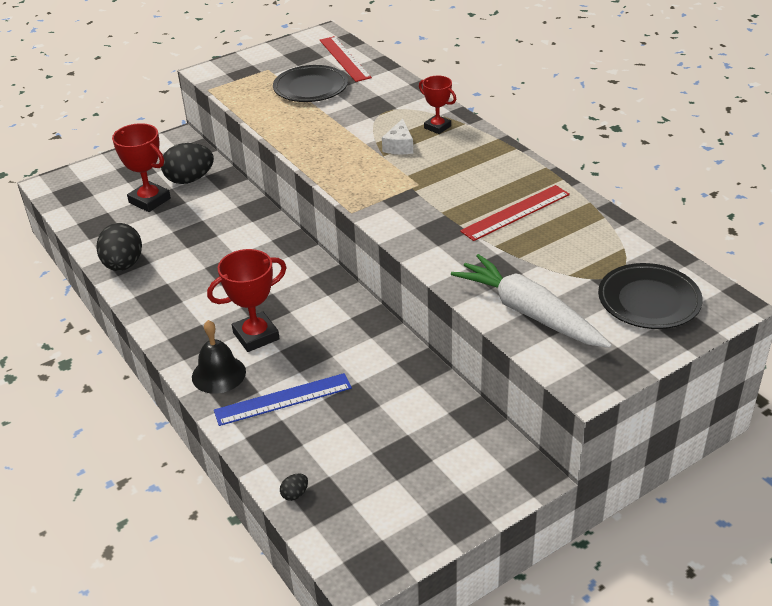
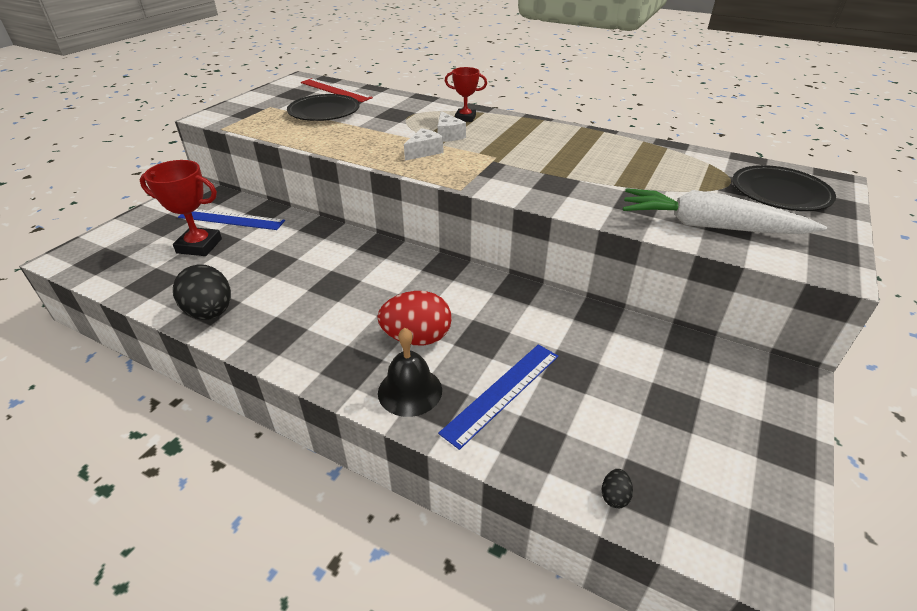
camera: 30 degrees left, 0 degrees up
(190, 179) = (231, 219): black egg -> blue ruler
(256, 336) = (417, 338): red trophy -> red egg
(358, 161) = (424, 152): none -> white cheese
(515, 212) = (599, 159): red ruler -> none

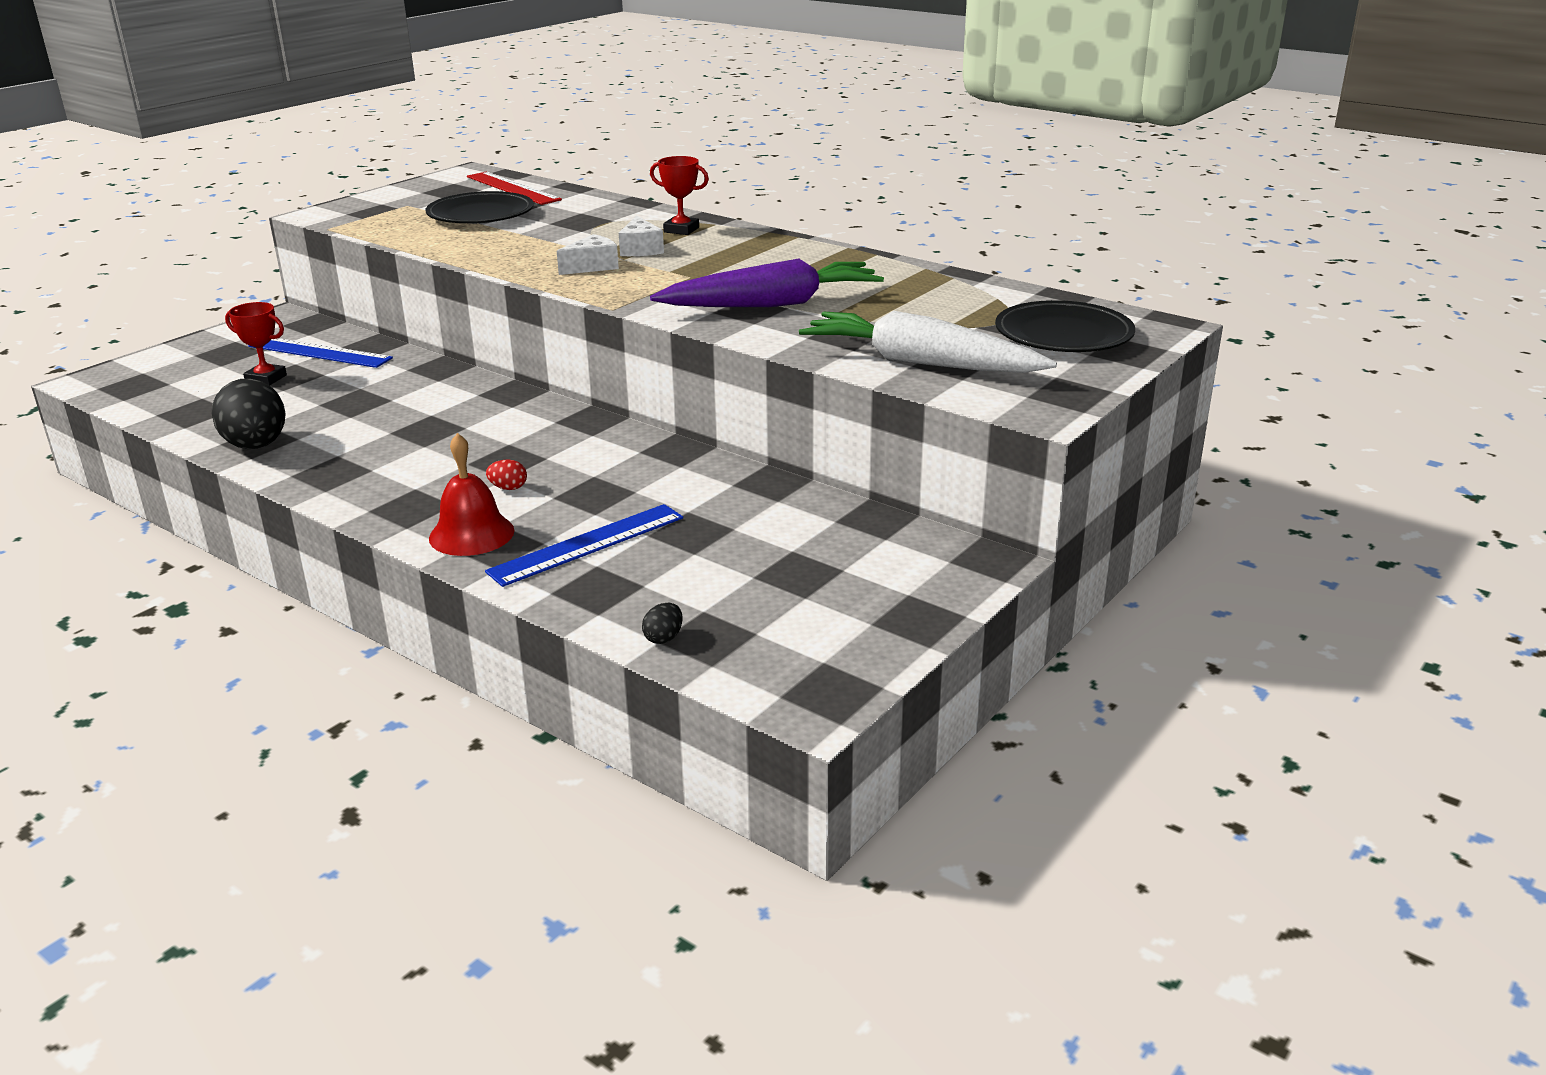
camera: 10 degrees right, 10 degrees down
(199, 246) = (266, 379): red trophy -> red trophy, size x0.63
(410, 391) = (471, 534): black bell -> red bell
(417, 338) = (508, 488): red egg -> red egg, size x0.42
(568, 178) = (772, 304): none -> purple carrot

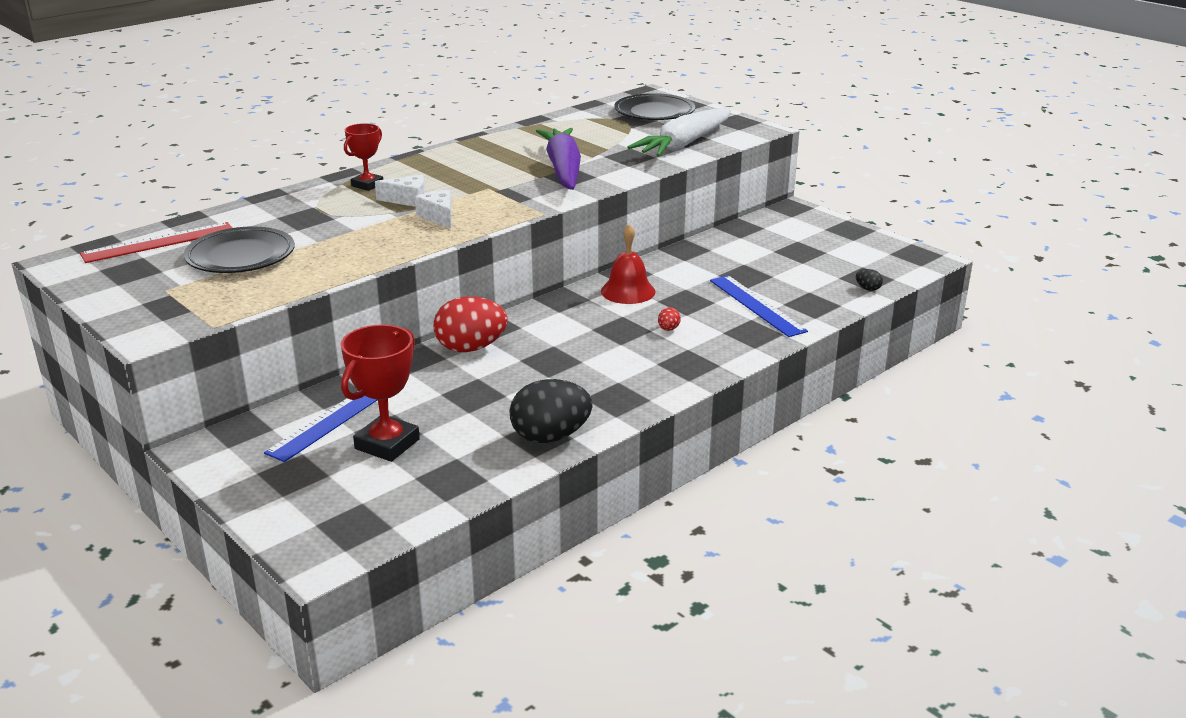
camera: 80 degrees left, 0 degrees up
(266, 379) = (387, 444): red trophy -> red trophy, size x1.58
(459, 388) = (471, 348): none -> red egg
(471, 534) = (735, 342): red bell -> red bell (628, 291)

